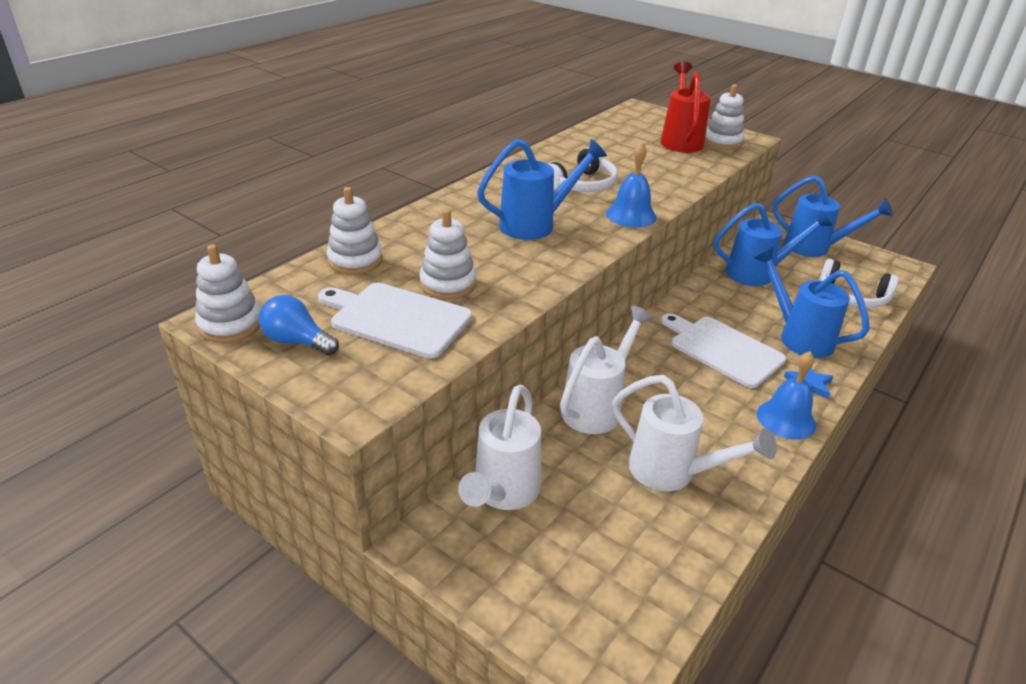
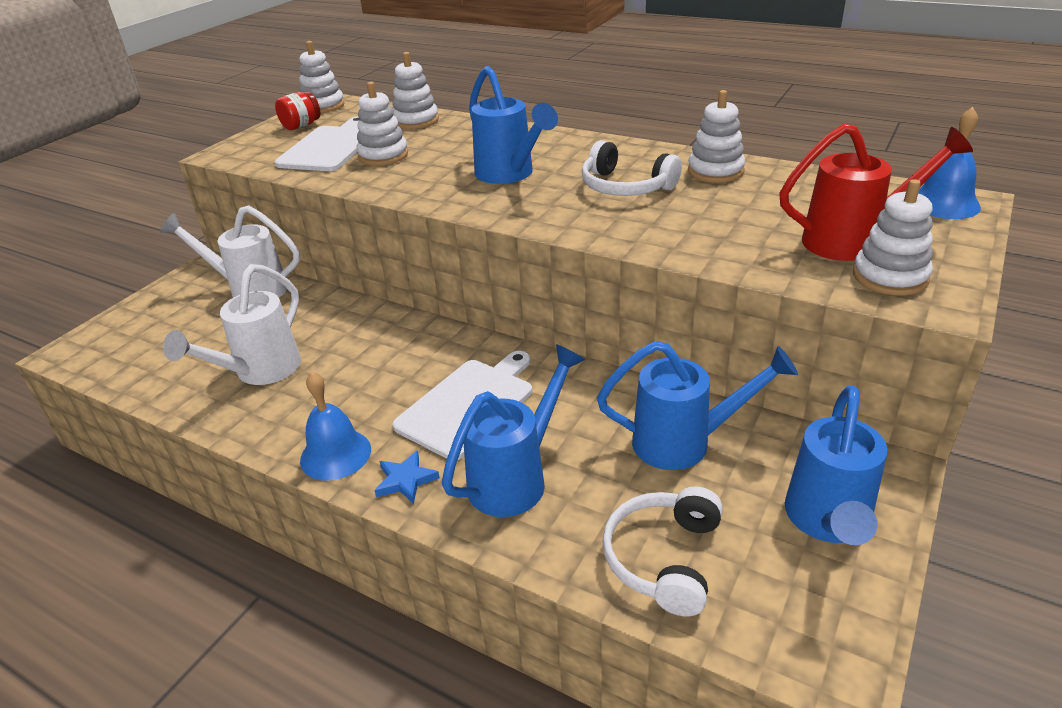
camera: 85 degrees right, 0 degrees up
(297, 341) = (301, 126): blue light bulb -> red jar
(568, 154) = (715, 171): none -> white stacking toy
(597, 406) = (356, 323): white watering can -> none
(631, 215) = (558, 220): blue bell -> blue bell (944, 203)
(758, 273) = (685, 442): blue watering can -> blue watering can turned 75 degrees counterclockwise

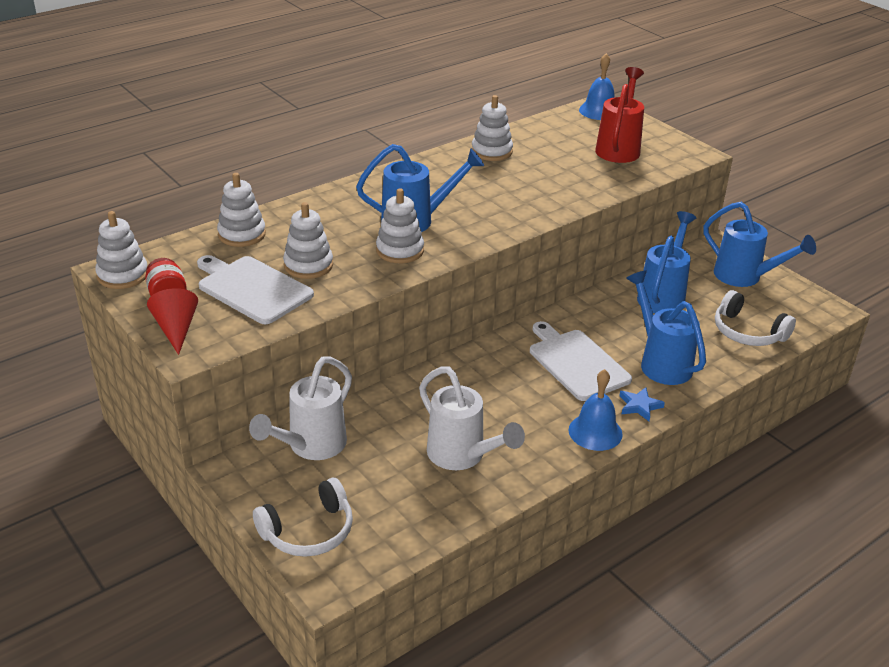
camera: 70 degrees left, 0 degrees up
(254, 141) = (176, 329): none -> red cone
(625, 187) = (484, 186): white headphones -> white headphones (309, 531)
(890, 277) = (663, 154): white stacking toy -> white stacking toy (400, 250)

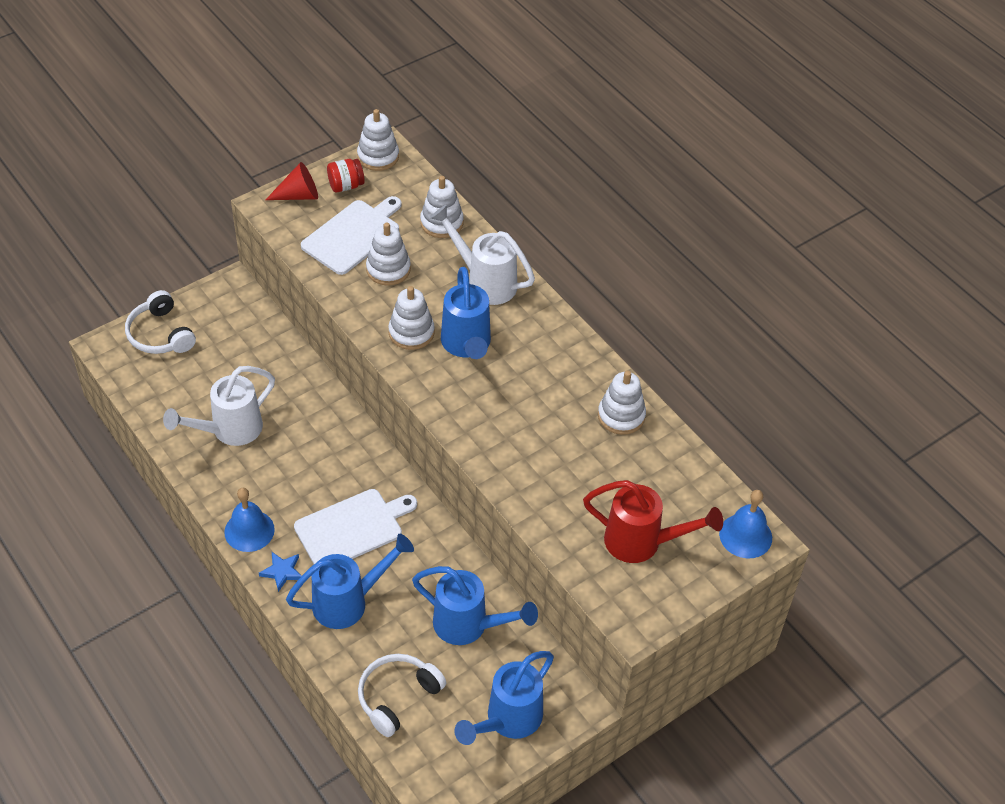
camera: 90 degrees right, 15 degrees up
(310, 447) = (253, 332): white watering can -> white watering can (484, 282)

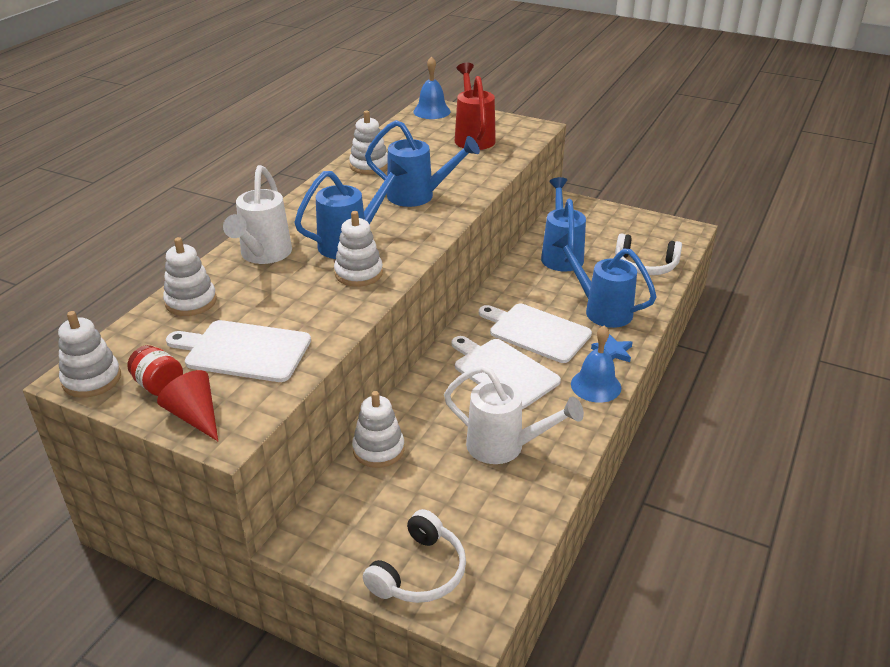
camera: 115 degrees left, 15 degrees down
(315, 474) = (503, 372): none -> white cutting board
(388, 269) = (282, 312): white stacking toy -> white stacking toy (378, 449)
(507, 721) = (610, 222): blue watering can -> blue watering can (419, 196)

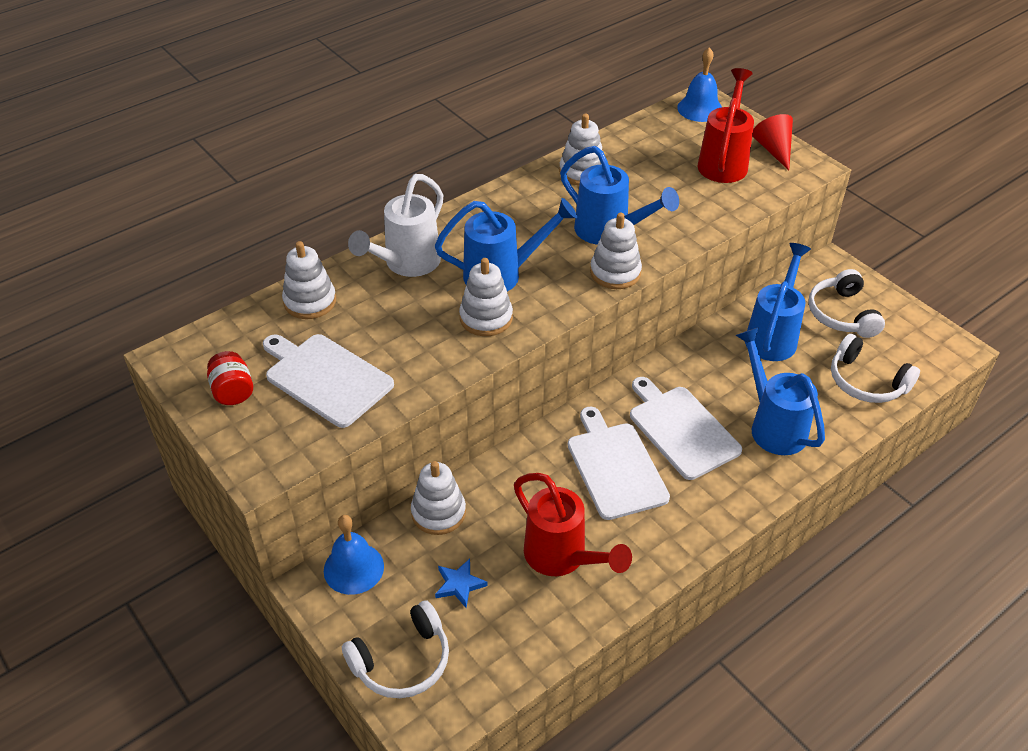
camera: 25 degrees right, 10 degrees up
(92, 379) = (182, 364): white stacking toy -> white stacking toy (615, 272)
(195, 416) = (245, 438): red cone -> red cone (773, 150)
(505, 447) = (563, 558): white watering can -> red watering can
(596, 385) = (704, 520): blue bell -> blue bell (353, 568)
(599, 230) = (841, 314): none -> white headphones
(613, 351) = (751, 484): blue star -> blue star (459, 585)

